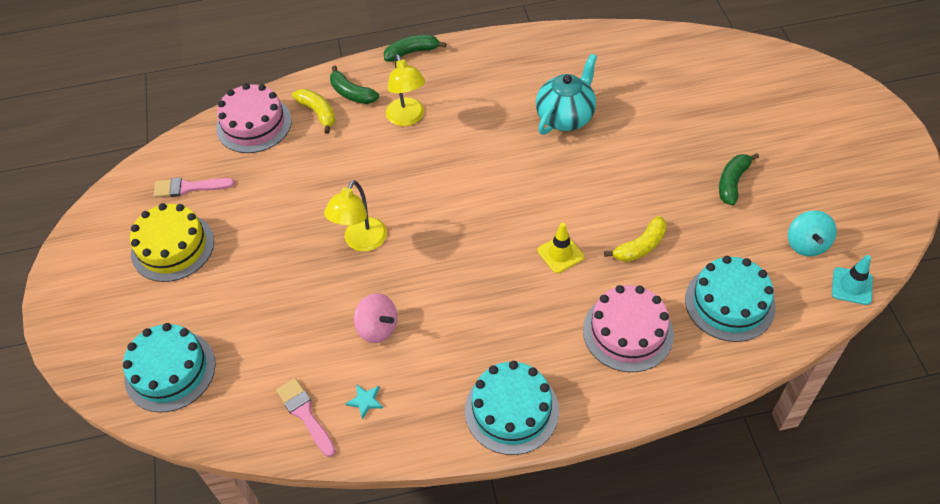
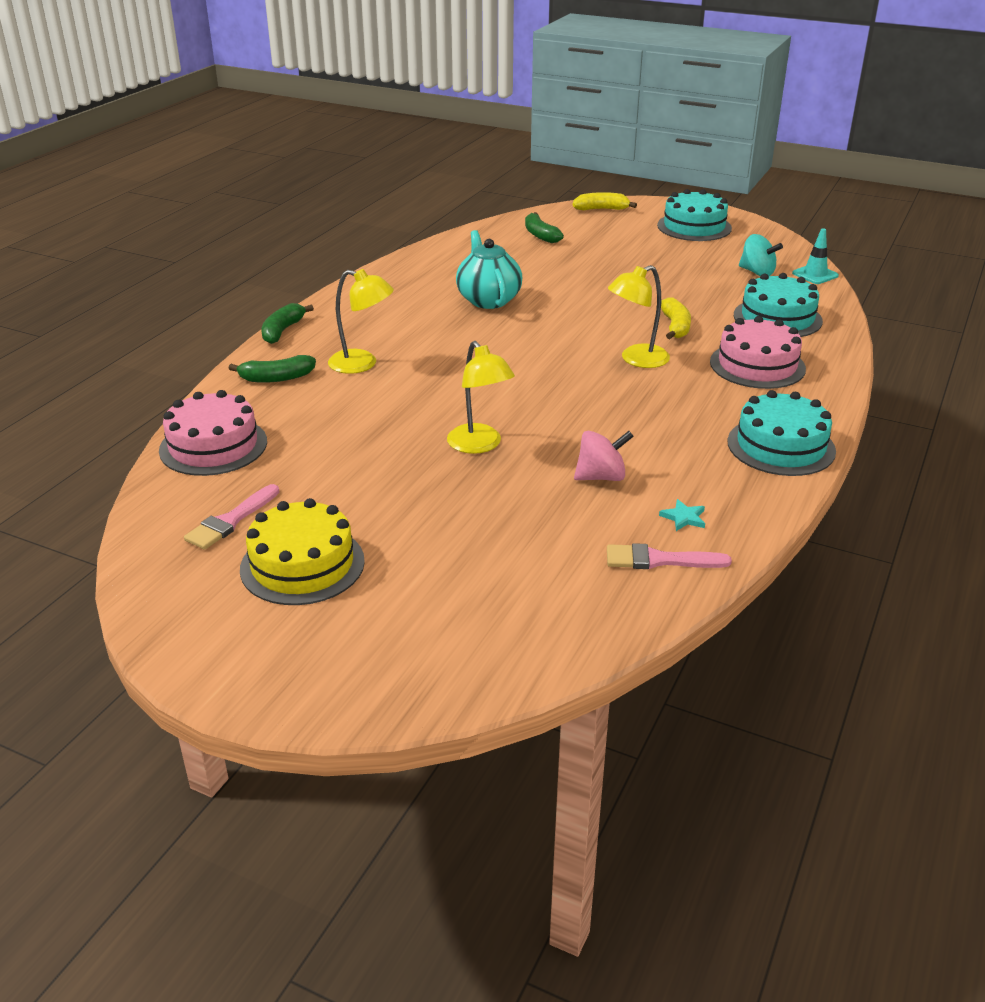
camera: 55 degrees left, 20 degrees down
(170, 371) = (486, 633): turquoise cake -> turquoise cake (694, 227)
(318, 113) = (268, 404): yellow banana -> yellow banana (601, 209)
(560, 254) = (636, 359): yellow traffic cone -> yellow lamp
(732, 182) = (661, 271): green banana -> green banana (540, 235)

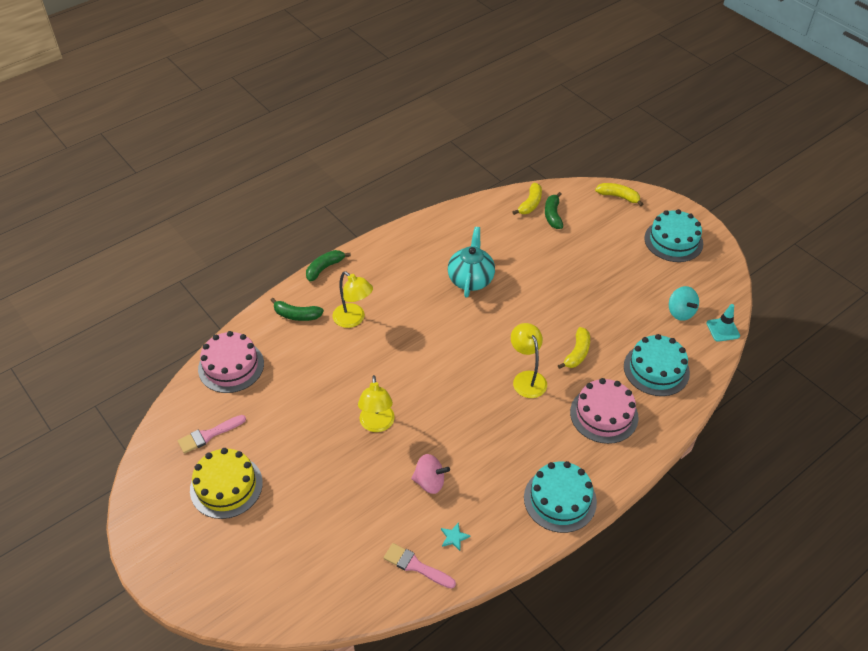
camera: 25 degrees right, 15 degrees up
(505, 232) = (530, 204): none -> yellow banana
(636, 359) = (526, 378): yellow lamp -> yellow lamp turned 75 degrees clockwise

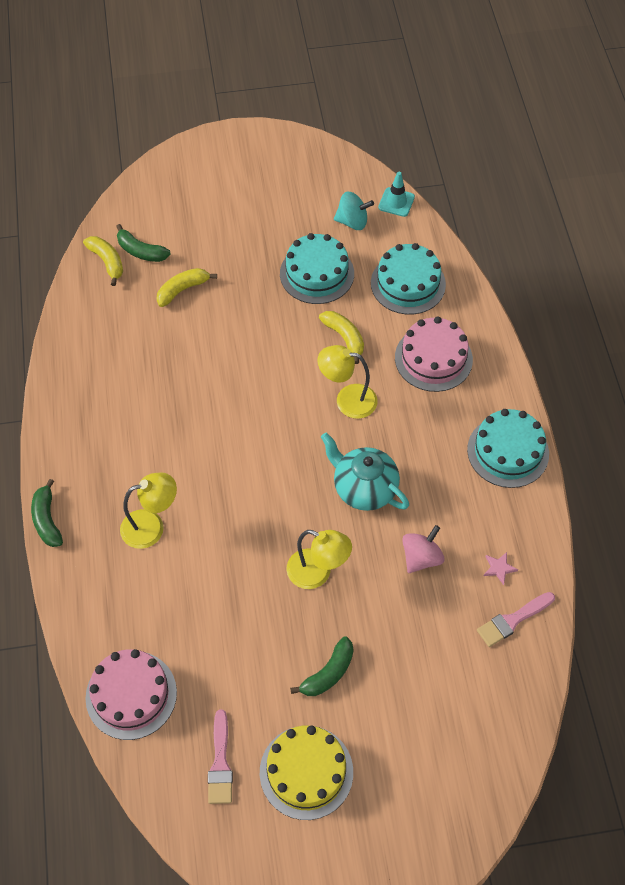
camera: 60 degrees left, 10 degrees up
(296, 315) = (101, 585): green banana -> green banana (328, 673)
(454, 537) = (499, 568): turquoise star -> pink star
(470, 279) = (176, 378): turquoise teapot -> turquoise teapot (364, 488)
(618, 197) = (160, 178): yellow banana -> yellow banana (183, 290)
(673, 241) = (257, 170): turquoise cake -> turquoise cake (317, 273)

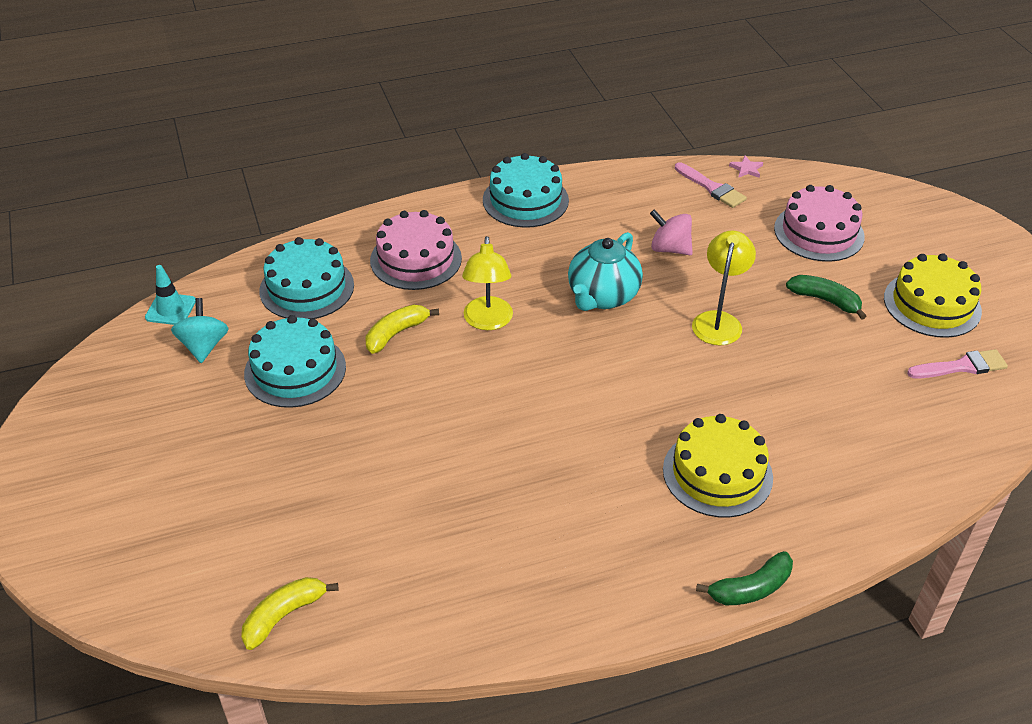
camera: 100 degrees left, 15 degrees down
(131, 695) = (933, 452): pink cake -> pink cake (819, 232)
(141, 251) = (260, 574): green banana -> none
(151, 526) = (717, 473): yellow lamp -> yellow cake
(183, 290) = (333, 508): yellow banana -> none
(499, 568) = (661, 198): pink star -> pink star (746, 169)

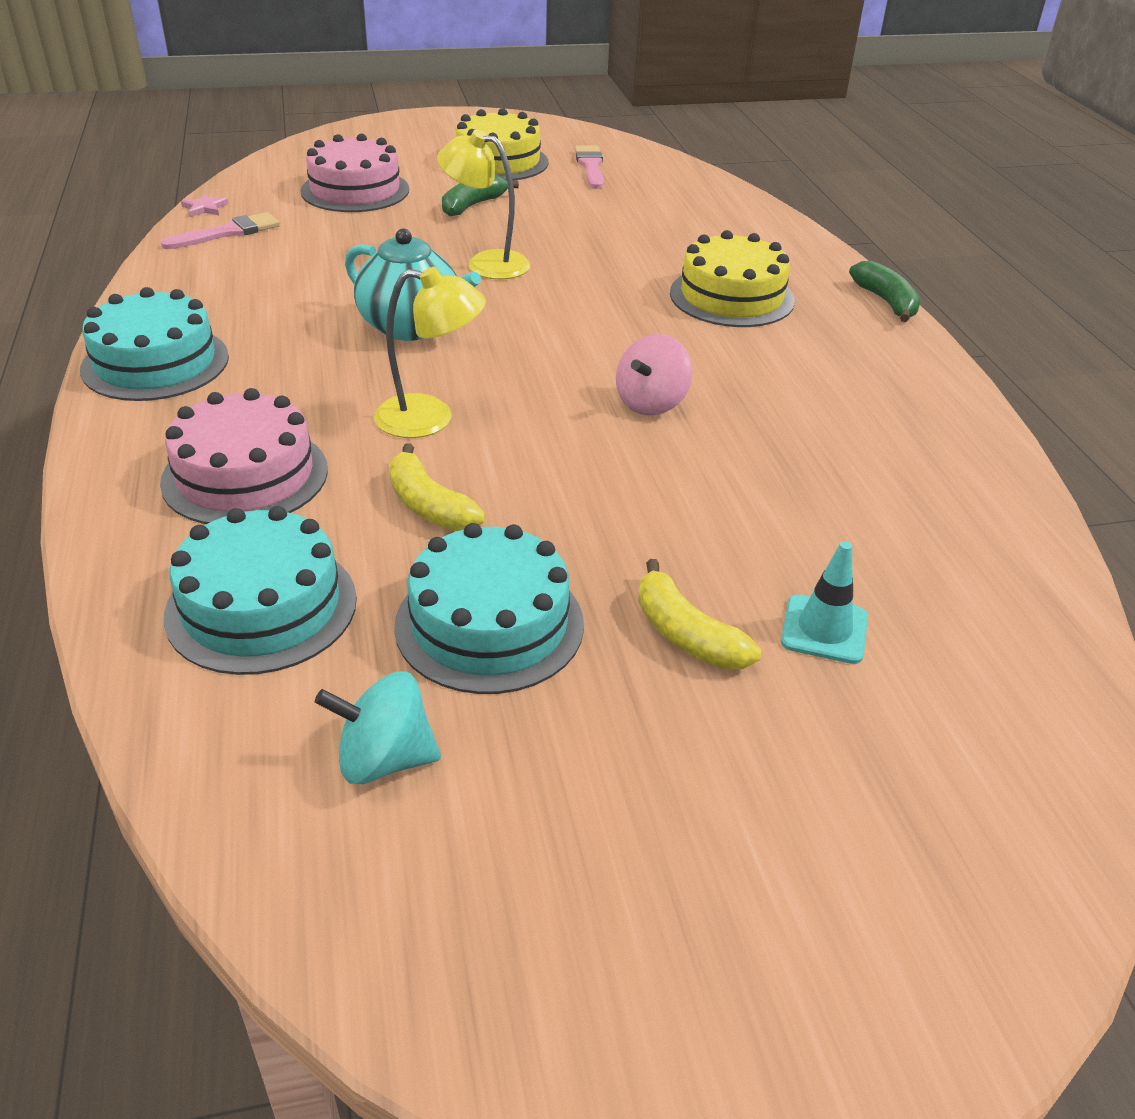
camera: 85 degrees left, 5 degrees down
(170, 309) = (237, 826): turquoise traffic cone -> turquoise traffic cone (824, 629)
(284, 615) = (1020, 639): yellow banana -> yellow banana (686, 634)
(669, 249) = (337, 273): pink spinning top -> pink spinning top (651, 403)

